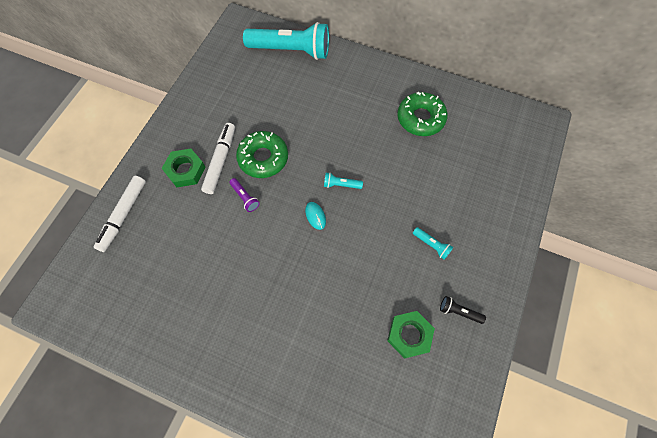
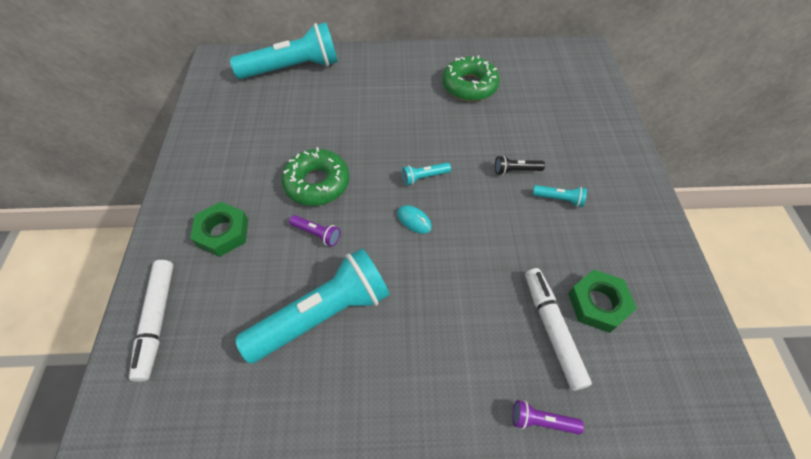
camera: 25 degrees left, 10 degrees down
(221, 161) = (265, 205): white marker -> white marker (552, 329)
(222, 257) = (323, 314): none -> turquoise flashlight
(322, 390) = (541, 421): none -> purple flashlight
(459, 311) = (631, 254): black flashlight -> black flashlight (516, 170)

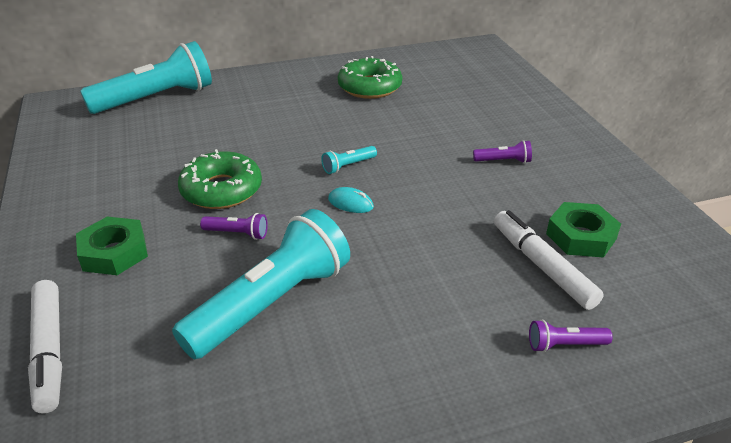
camera: 15 degrees left, 20 degrees down
(516, 170) = (448, 146): black flashlight -> none
(559, 199) = (503, 161): turquoise flashlight -> purple flashlight

